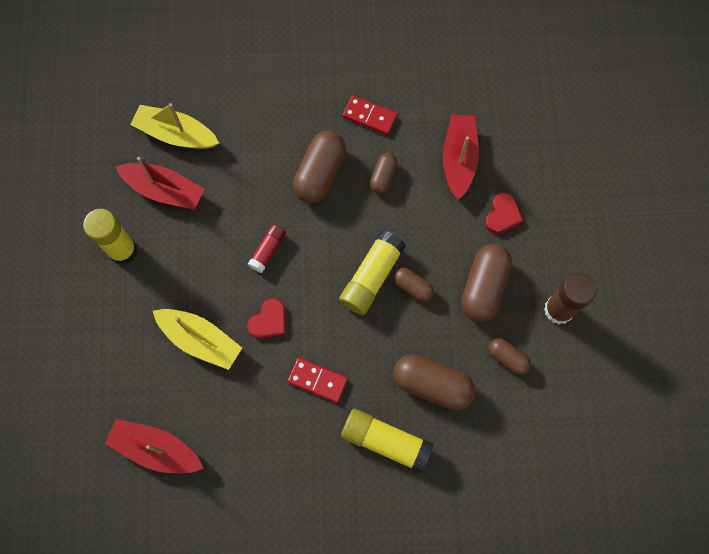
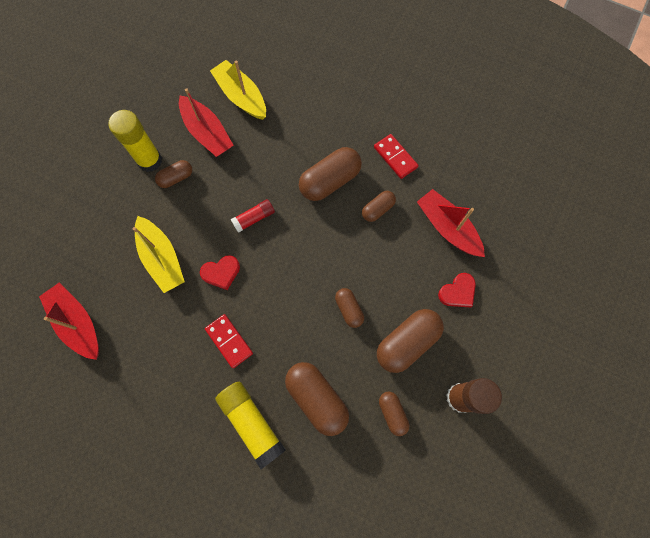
camera: 30 degrees right, 0 degrees up
(162, 253) = (176, 178): none -> brown capsule
(372, 277) = (321, 283): yellow glue stick -> none
(458, 159) = (447, 228): red boat -> red boat turned 75 degrees counterclockwise

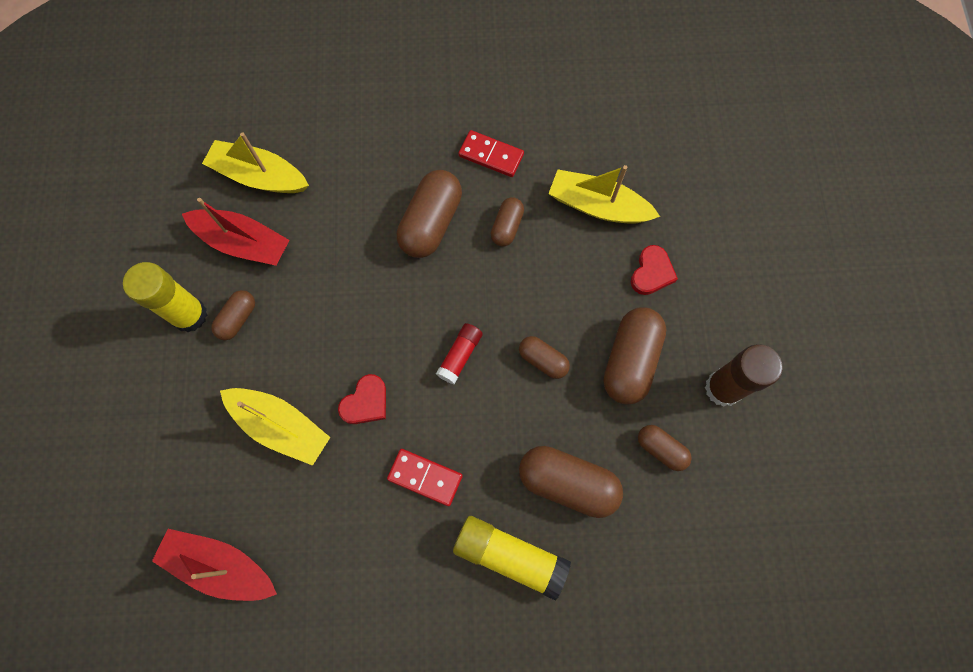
camera: 30 degrees left, 0 degrees up
(254, 218) = (366, 315): red glue stick -> red glue stick (460, 355)
(447, 228) = (598, 206): red boat -> yellow boat

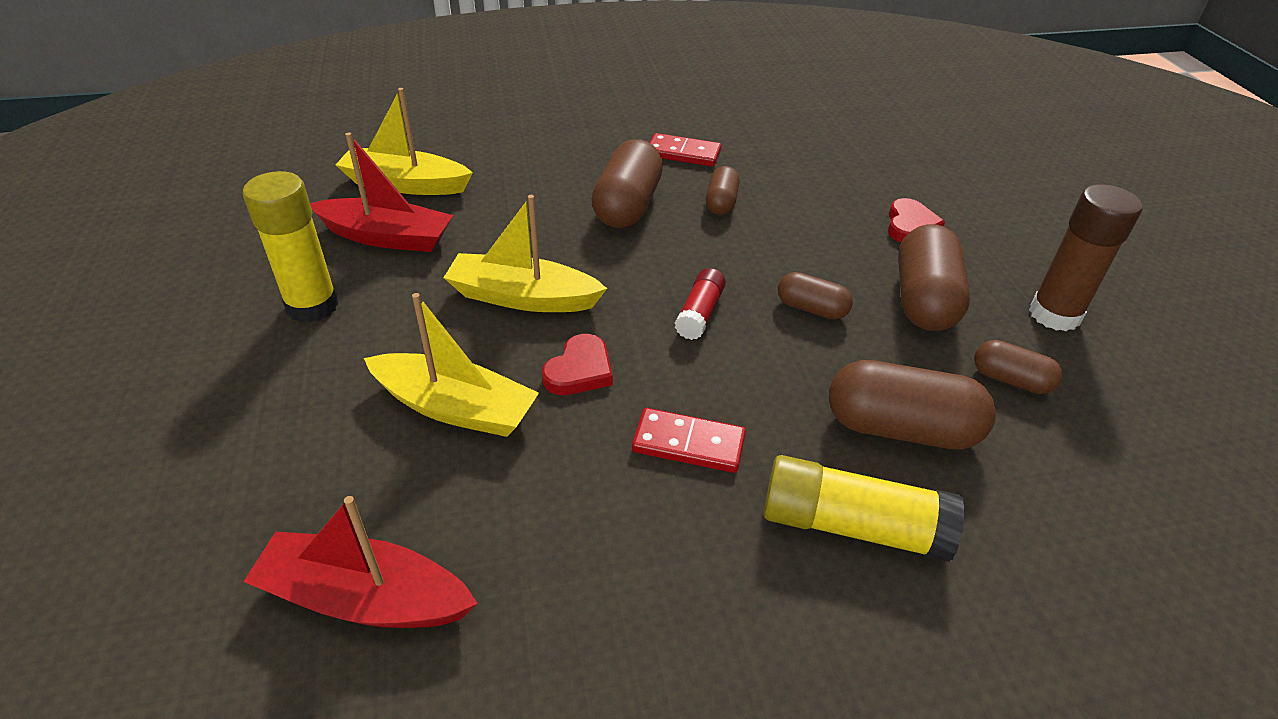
camera: 10 degrees left, 30 degrees down
(237, 319) = (382, 304): brown capsule -> none
(598, 206) = (821, 181): yellow boat -> yellow boat (523, 297)

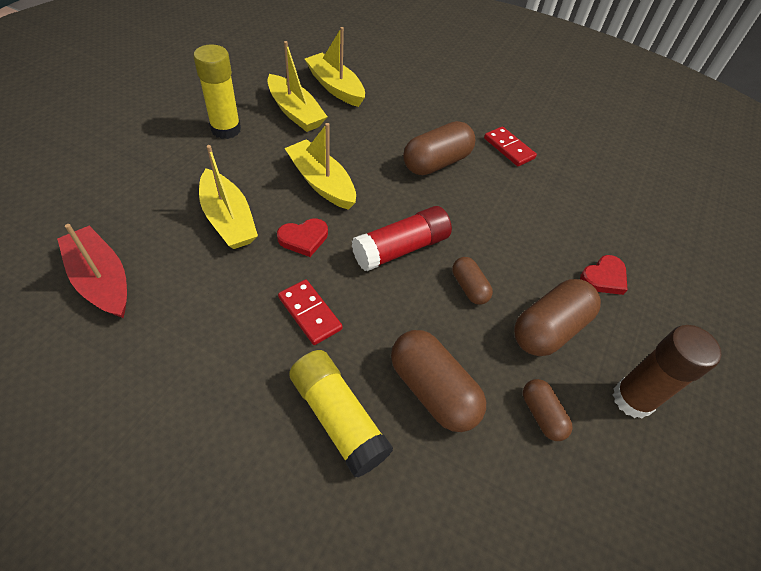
camera: 35 degrees right, 10 degrees up
(387, 237) = (295, 112): red boat -> yellow boat
(699, 313) = (401, 248): red glue stick -> red glue stick, size x1.72
(721, 203) = (494, 191): brown capsule -> none

